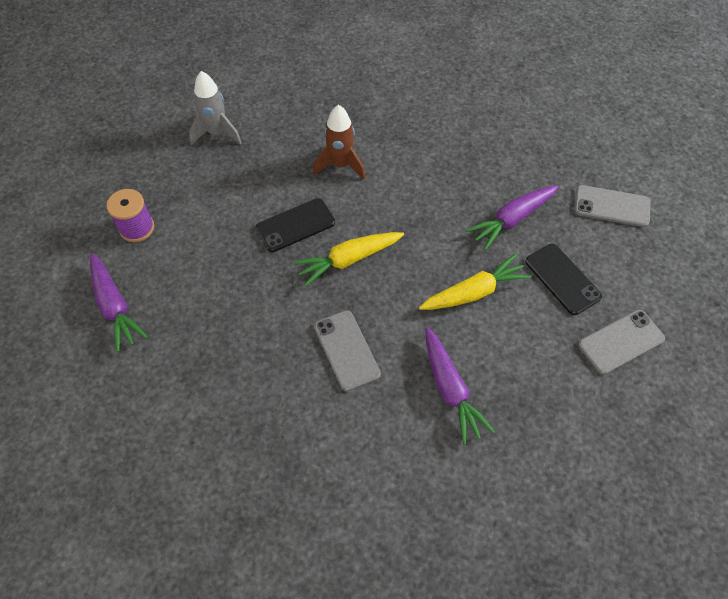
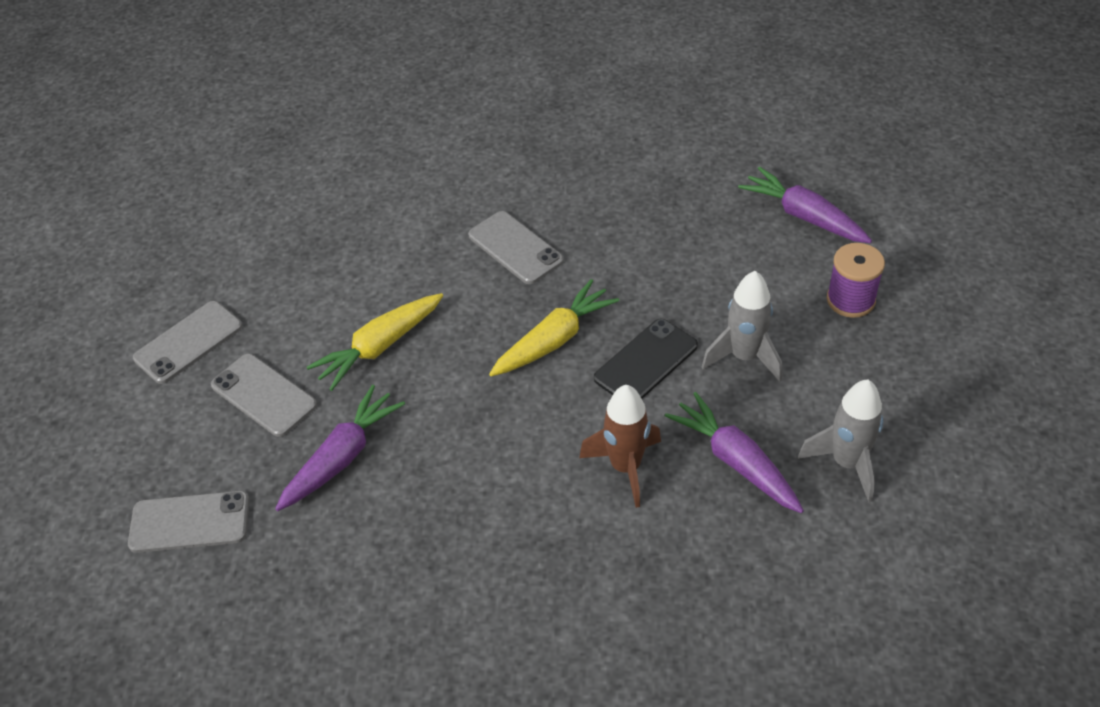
camera: 165 degrees right, 10 degrees down
(232, 210) = (744, 357): none -> grey rocket
(450, 389) = (387, 245): purple carrot -> purple carrot (735, 461)
(562, 279) = (264, 395): black phone -> grey phone

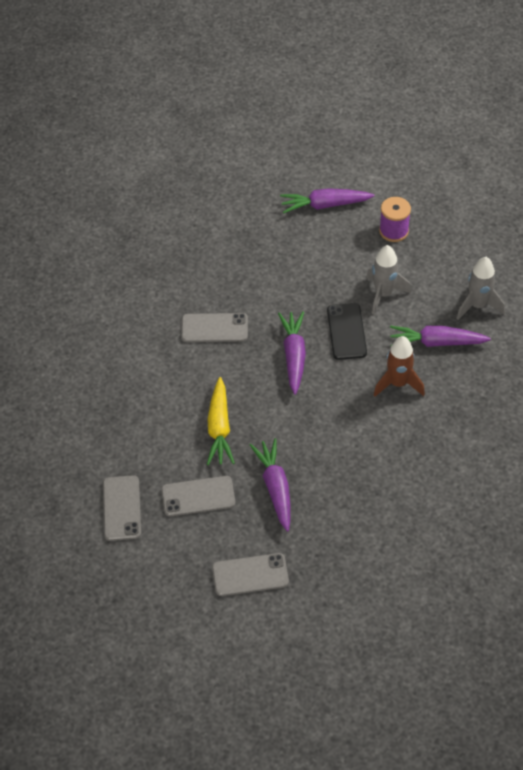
camera: 50 degrees left, 5 degrees up
(190, 522) = (250, 575): grey phone -> grey phone turned 45 degrees clockwise
(554, 340) = (294, 356): yellow carrot -> purple carrot

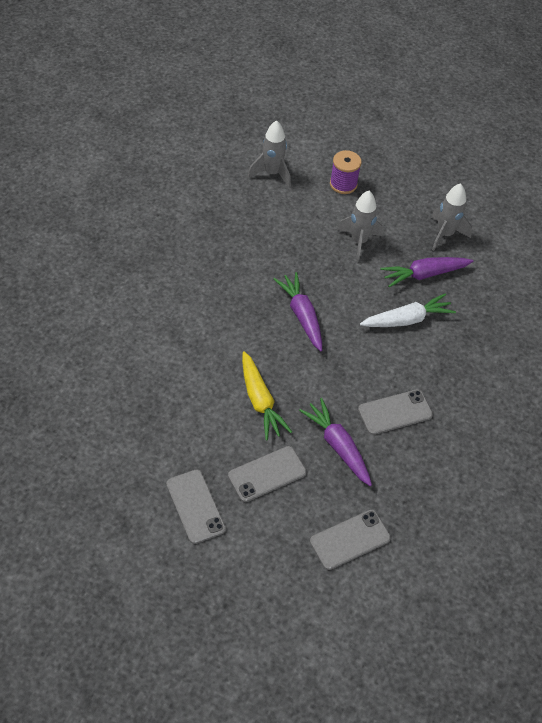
camera: 25 degrees left, 0 degrees up
(214, 328) = (216, 306): grey phone -> grey phone (395, 412)
(325, 205) = (272, 173): purple carrot -> grey rocket
(346, 331) = (340, 282): black phone -> none
(398, 383) = (407, 319): brown rocket -> white carrot

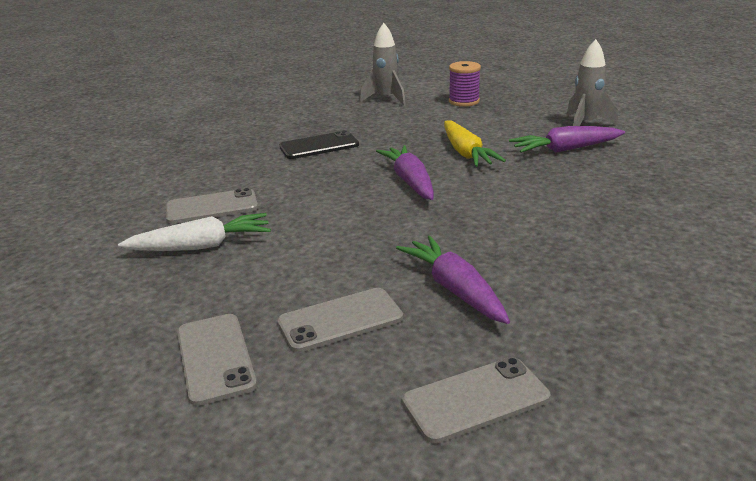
camera: 10 degrees right, 25 degrees down
(221, 256) = (319, 146): none -> black phone
(260, 401) = (343, 249): yellow carrot -> yellow carrot (466, 153)
(358, 242) = (482, 132): grey rocket -> none
(395, 412) = (541, 255): grey phone -> grey phone (212, 207)
(407, 319) = (548, 180): white carrot -> white carrot (201, 246)

